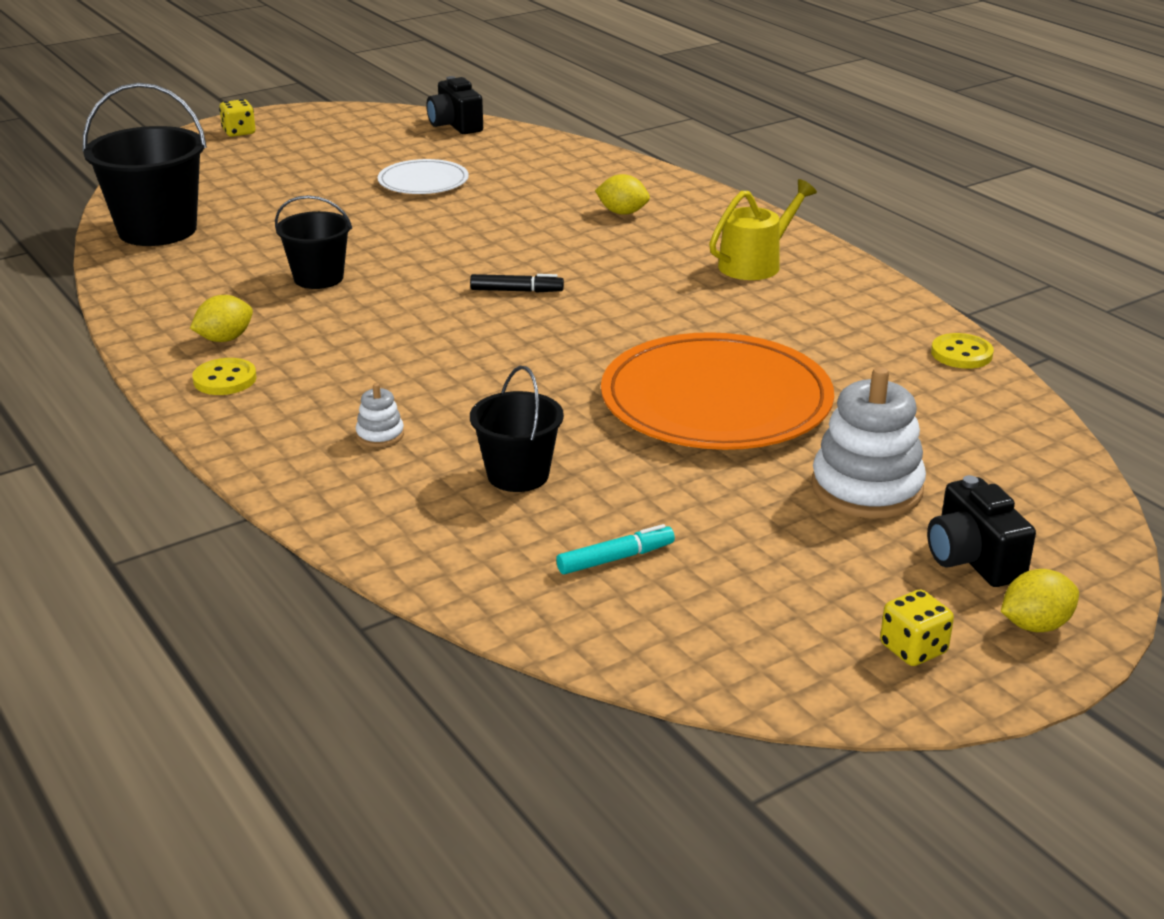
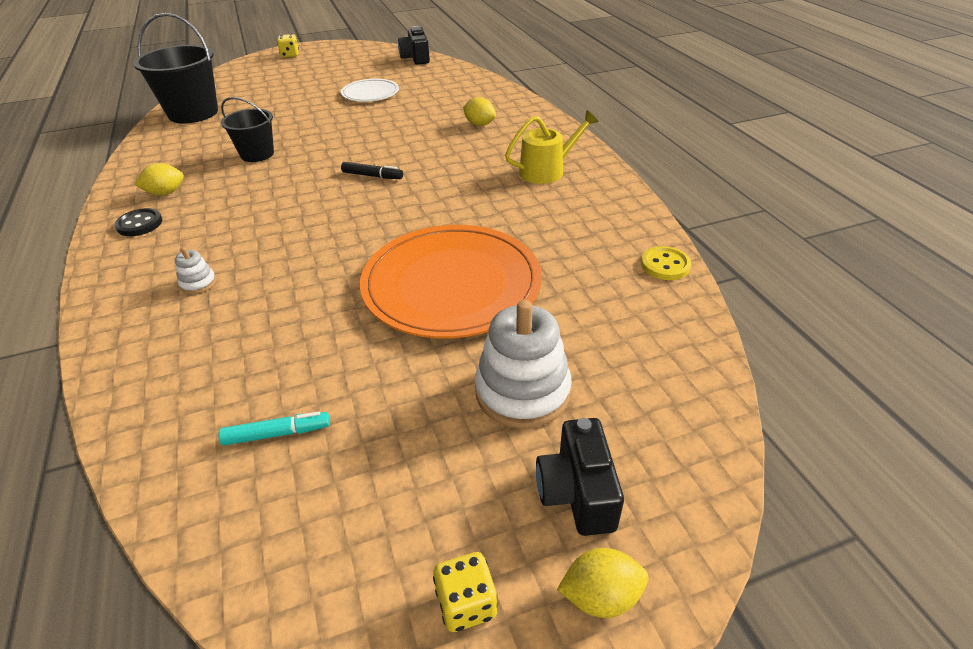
camera: 15 degrees right, 10 degrees up
(225, 379) = (139, 224): yellow button -> black button
(518, 475) = (264, 334): black bucket -> none

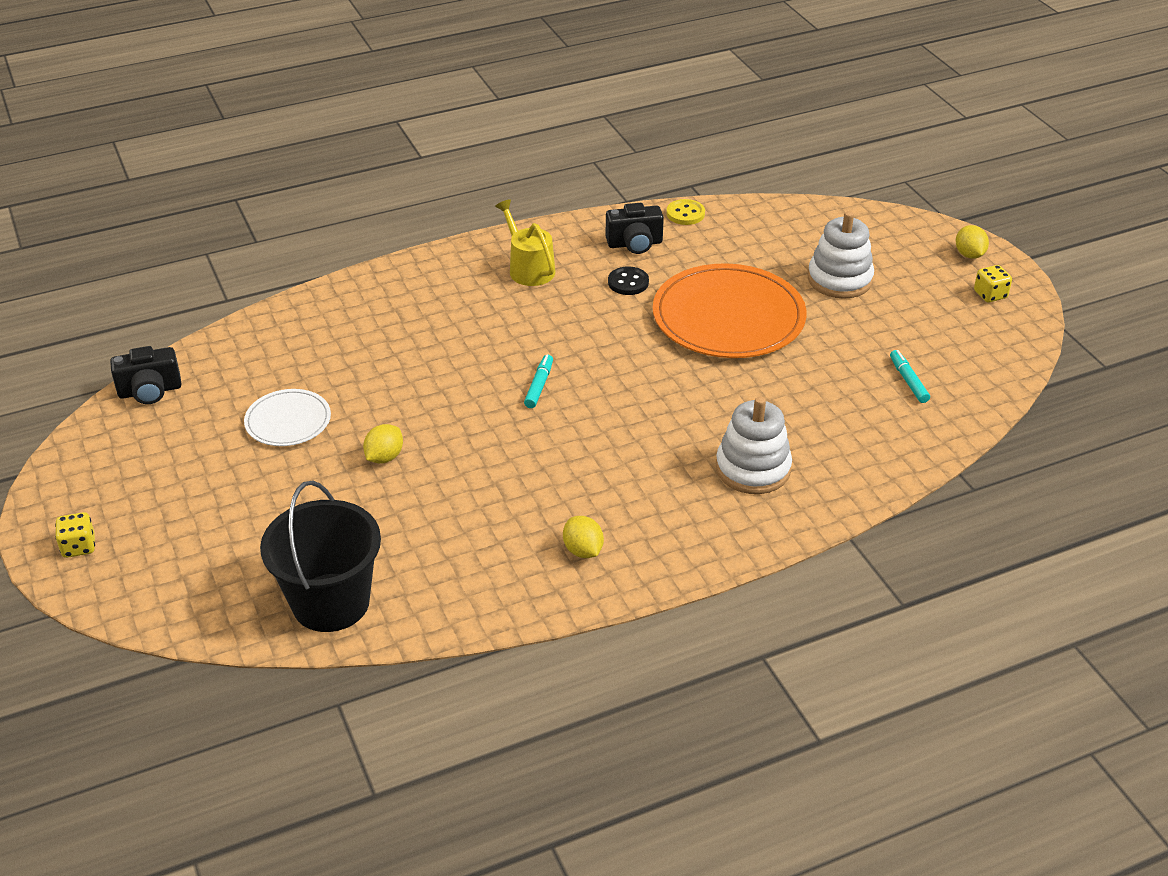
camera: 95 degrees left, 0 degrees up
(139, 224) = (654, 549): black button -> black button (628, 282)
(198, 283) = (753, 469): white stacking toy -> white stacking toy, size x2.20
(257, 154) = (480, 493): black bucket -> none
(372, 176) = (539, 386): black marker -> turquoise marker
(479, 124) = (409, 316): yellow lemon -> yellow lemon (384, 457)
(577, 493) = (912, 260): black camera -> black camera (635, 244)

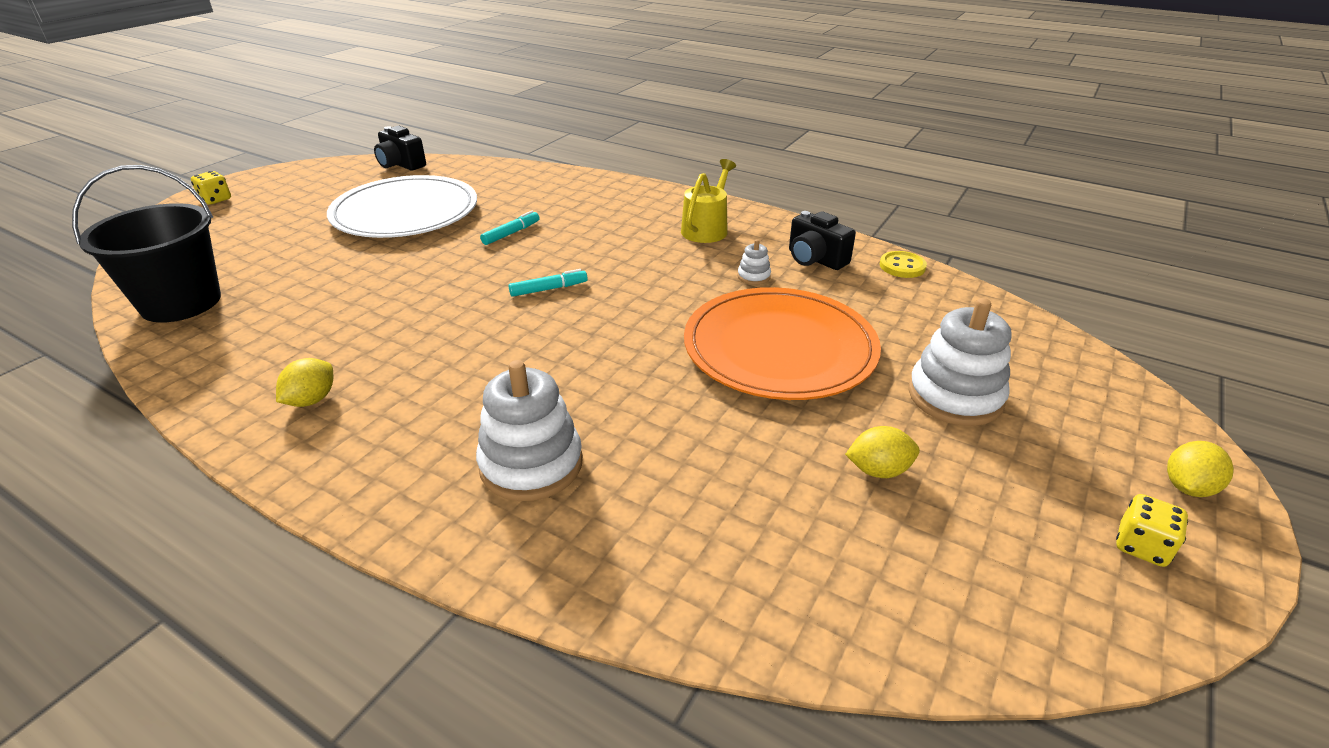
camera: 55 degrees right, 5 degrees down
(288, 421) = (405, 212): white plate -> white plate, size x1.94
(384, 457) = (388, 260): yellow lemon -> yellow lemon (878, 470)
(628, 282) = (753, 276): black button -> white stacking toy
(908, 381) = (841, 535): turquoise marker -> turquoise marker (511, 233)

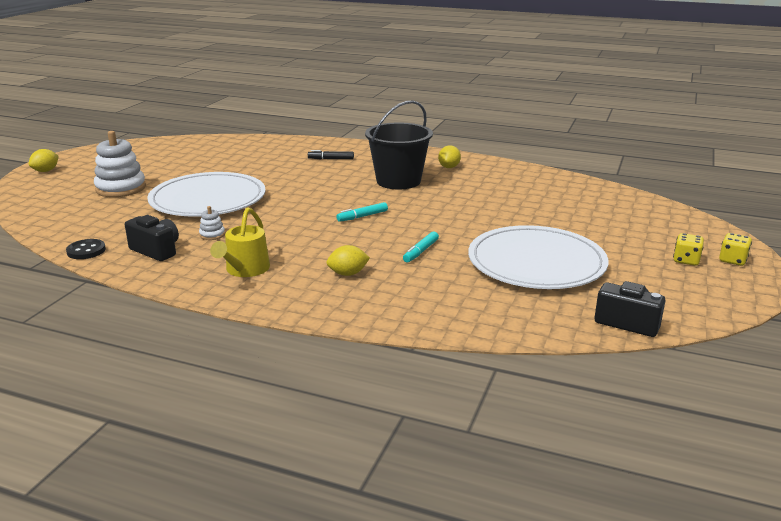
camera: 170 degrees right, 10 degrees down
(181, 303) = (591, 193): black bucket -> black bucket (398, 181)
(531, 464) = (331, 159): white stacking toy -> black marker
(779, 348) = (208, 199): orange plate -> white plate
(878, 470) = (179, 166): yellow lemon -> yellow lemon (348, 274)
(902, 266) = (86, 251): yellow button -> black button
(1141, 546) = (89, 158): yellow dice -> yellow dice (686, 260)

